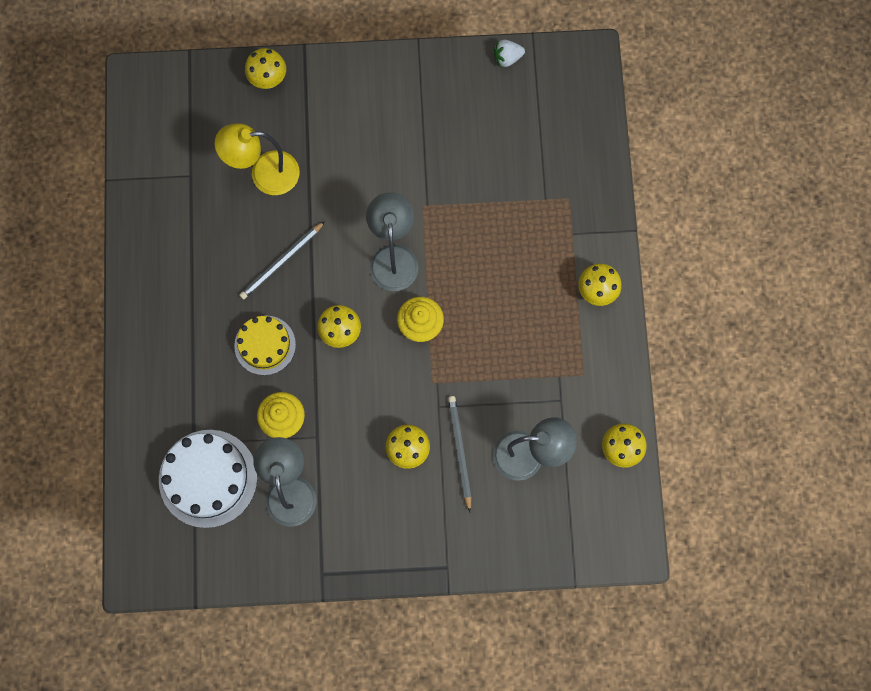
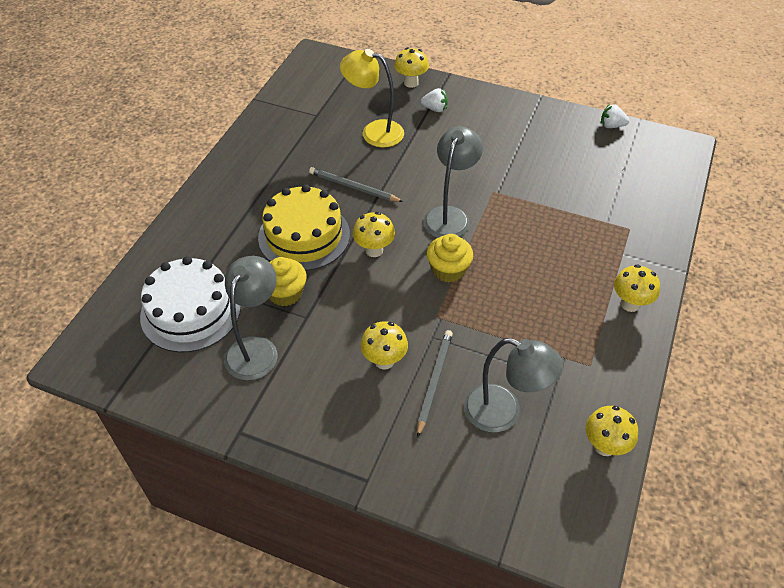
camera: 25 degrees right, 25 degrees down
(265, 345) = (304, 236): yellow cake -> yellow cake, size x1.57
(282, 261) = (354, 187): grey pencil -> grey pencil turned 45 degrees clockwise
(313, 111) = (435, 109): none -> white strawberry

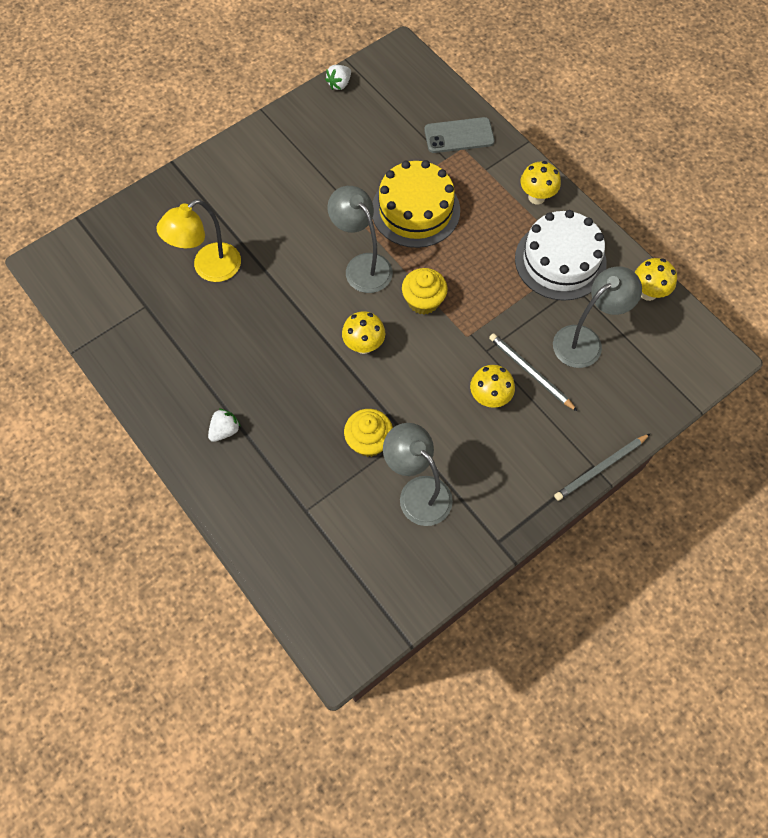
camera: 60 degrees left, 15 degrees up
(190, 311) = (340, 530): white cake -> white cake (560, 261)
(304, 236) = (308, 394): yellow cake -> yellow cake (415, 210)
(354, 187) = (273, 323): grey pencil -> grey pencil (601, 468)
(411, 83) = (160, 201): yellow mushroom -> none
(435, 109) = (215, 202): white strawberry -> white strawberry (225, 430)
(640, 220) = (459, 136): none -> grey phone

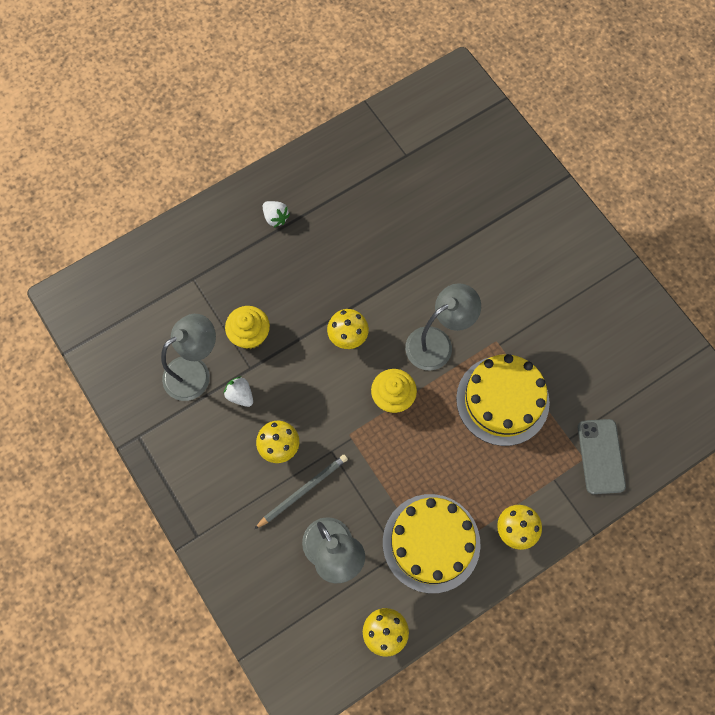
camera: 95 degrees right, 5 degrees up
(209, 268) = (442, 207): yellow lamp -> none
(339, 84) = (672, 336): white strawberry -> white strawberry (240, 395)
(560, 261) = (431, 543): white cake -> yellow cake
(601, 468) = (194, 543): grey pencil -> none

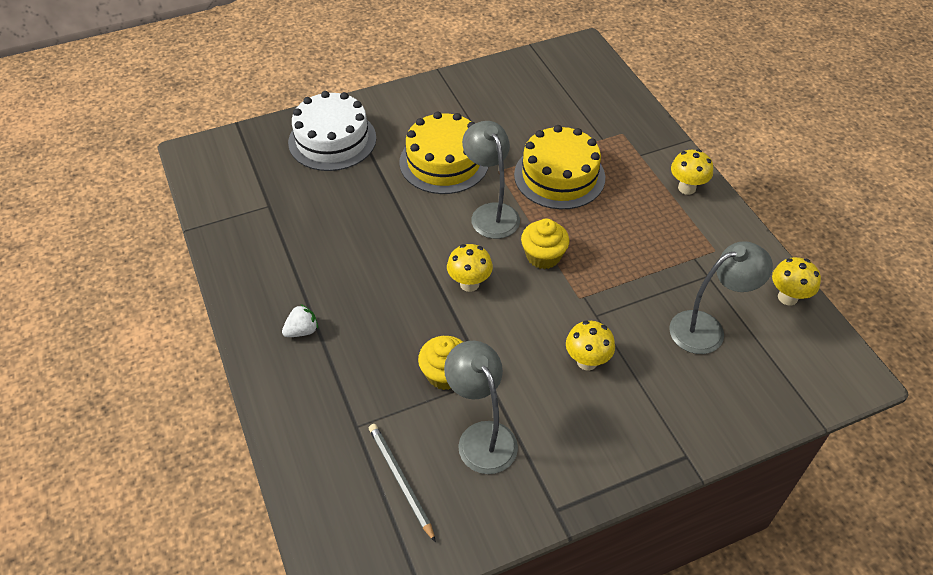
camera: 80 degrees left, 20 degrees down
(240, 395) = (519, 392): white strawberry -> none
(302, 491) = (639, 347): grey pencil -> grey pencil (401, 481)
(431, 543) = (697, 249): yellow cake -> yellow cake (444, 162)
(502, 184) = (332, 140): none -> white cake
(600, 456) = (621, 122): grey phone -> none

